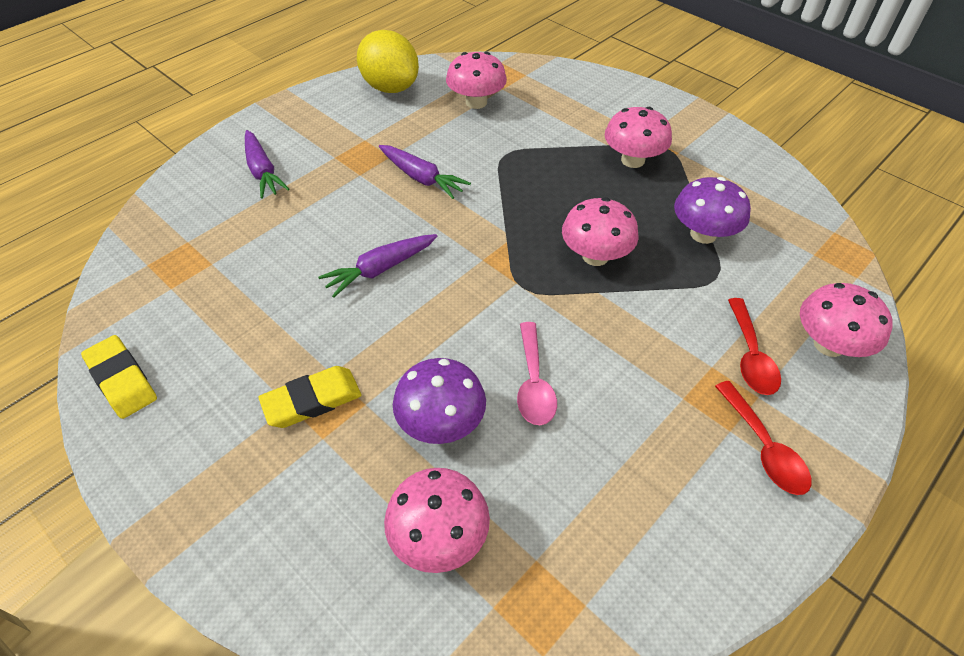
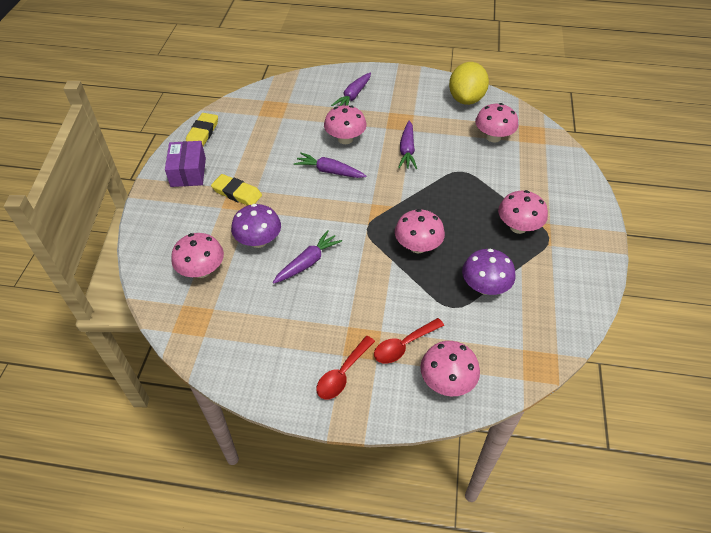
camera: 55 degrees right, 0 degrees up
(191, 446) = (188, 172): none -> purple box
(336, 222) = (345, 139): none -> pink mushroom
(534, 383) = (308, 262): pink spoon -> purple carrot

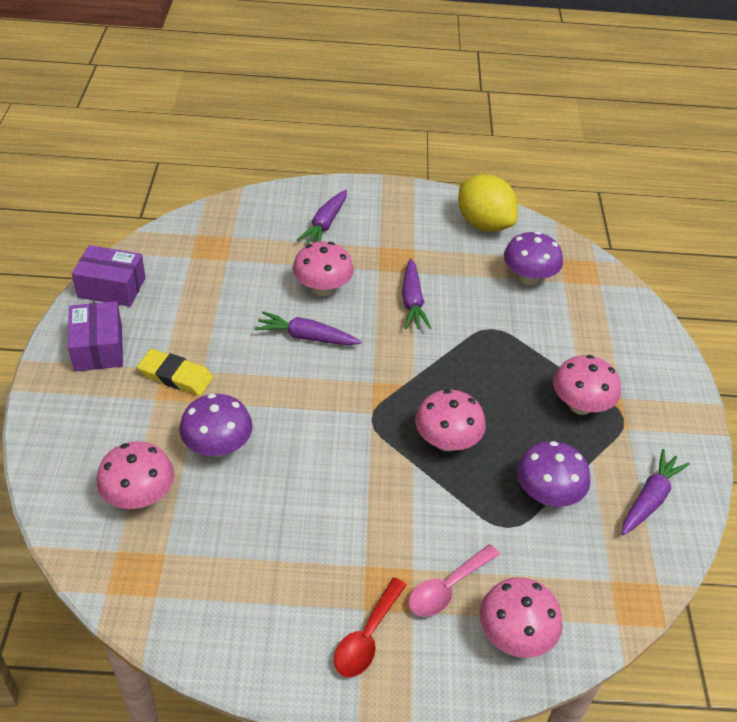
camera: 10 degrees left, 5 degrees down
(202, 133) = (111, 287): yellow eraser -> purple box
(308, 262) = (294, 474): purple carrot -> purple carrot (650, 498)
(403, 345) = (447, 588): red spoon -> pink spoon
(466, 99) = (483, 224): yellow lemon -> yellow lemon turned 45 degrees counterclockwise
(493, 137) = (528, 278): pink mushroom -> purple mushroom

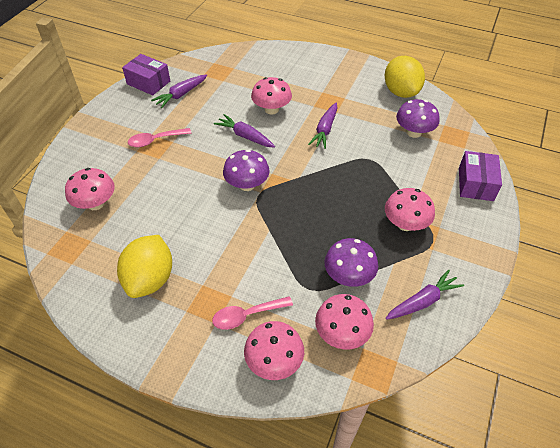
camera: 25 degrees right, 5 degrees up
(98, 348) = (122, 114): purple box -> purple box (475, 184)
(175, 376) = (155, 140): yellow eraser -> pink spoon
(218, 446) = (156, 187): purple mushroom -> purple mushroom (247, 185)
(287, 581) = (150, 279): none -> yellow lemon
(325, 224) = (295, 72): purple carrot -> purple carrot (181, 95)
(367, 637) = (178, 329): red spoon -> none
(446, 441) = (298, 222): pink mushroom -> pink mushroom (342, 333)

